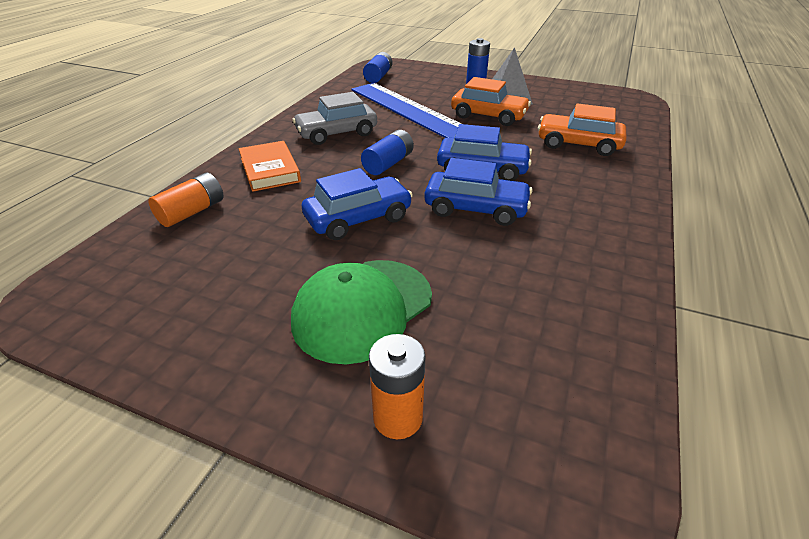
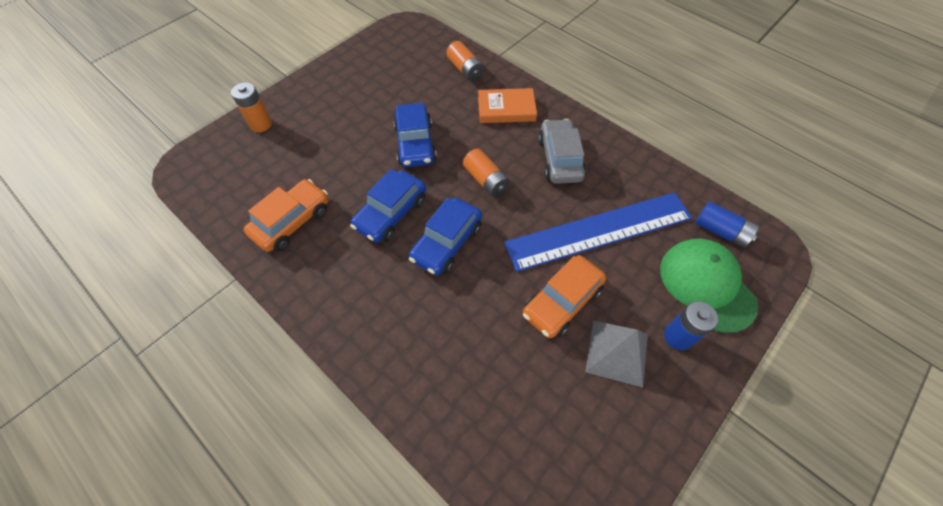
camera: 110 degrees right, 20 degrees up
(362, 309) = (331, 127): green cap -> green cap (706, 285)
(388, 164) = (486, 180): blue battery -> orange battery
(578, 144) = (458, 357): orange car -> orange car (292, 222)

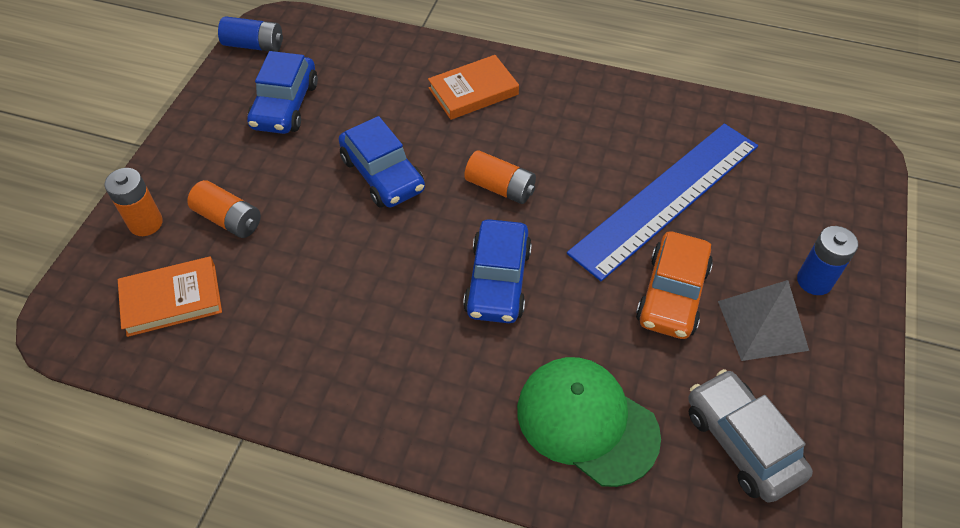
camera: 25 degrees left, 5 degrees down
(247, 176) = (172, 299): none -> orange book
(292, 222) = (277, 333): orange car -> none
(391, 213) = (405, 272): blue car -> blue car (285, 105)
(465, 69) = (390, 58): orange battery -> orange battery (229, 219)
(559, 159) = (573, 130): grey car -> grey car (741, 442)
(706, 285) = (812, 214): green cap -> green cap (586, 422)
(721, 231) = (794, 149): blue battery -> blue battery (254, 45)

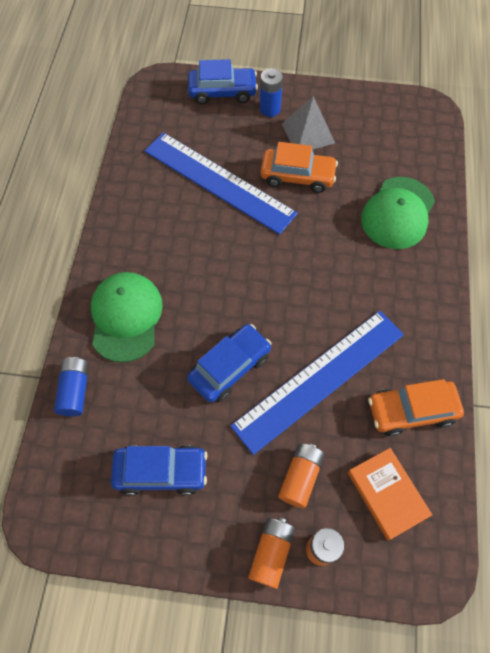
camera: 100 degrees left, 10 degrees up
(254, 45) = (78, 531): blue battery -> blue battery (75, 390)
(260, 353) = (411, 411): none -> orange car
(338, 260) = (319, 379): none -> blue ruler
(473, 91) = (126, 317): orange book -> green cap
(498, 281) = (311, 272): blue car -> blue car (222, 92)
(500, 187) = (228, 282): orange battery -> orange battery (271, 553)
(741, 442) = (386, 143): grey car -> none

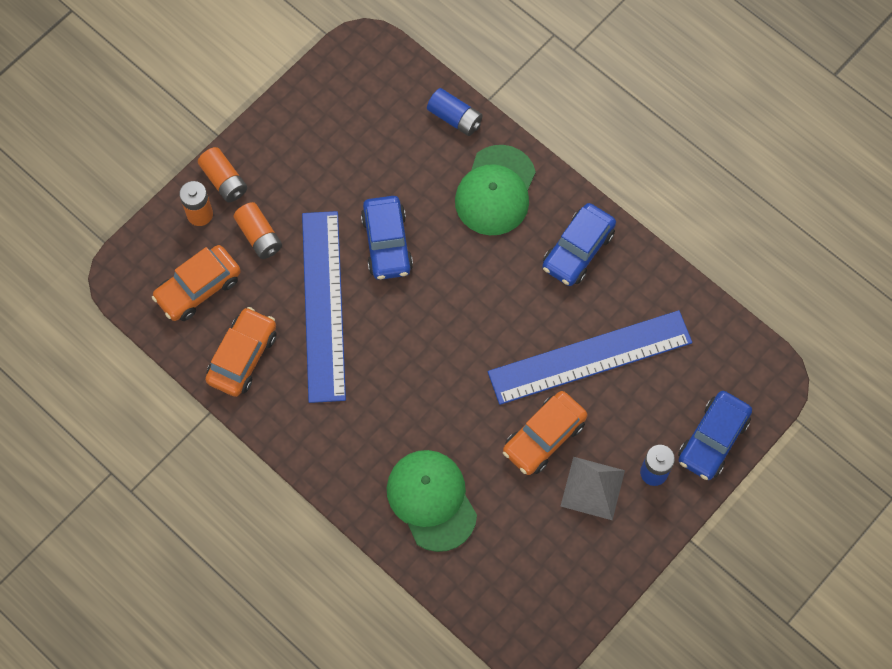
camera: 125 degrees right, 5 degrees up
(126, 317) = (495, 191): green cap -> green cap turned 75 degrees clockwise
(161, 471) = (340, 142): blue car -> blue car (578, 250)
(387, 494) = (198, 288): orange book -> orange car

